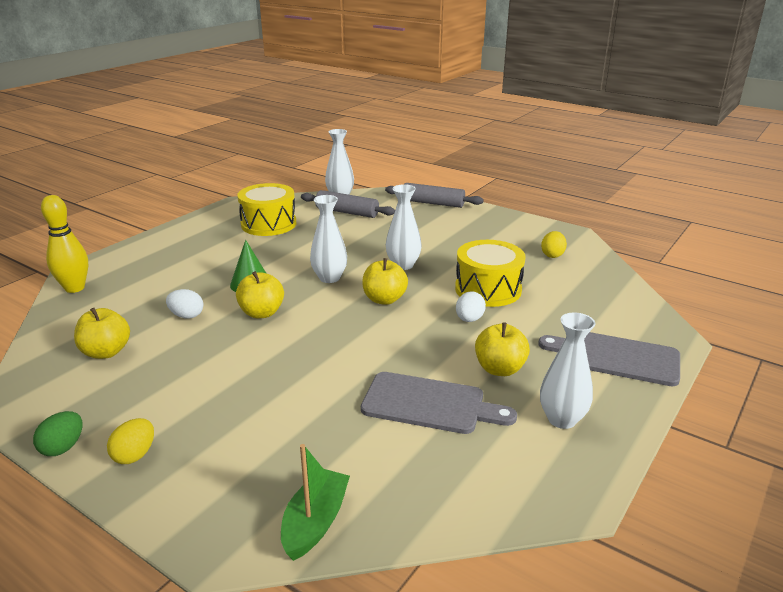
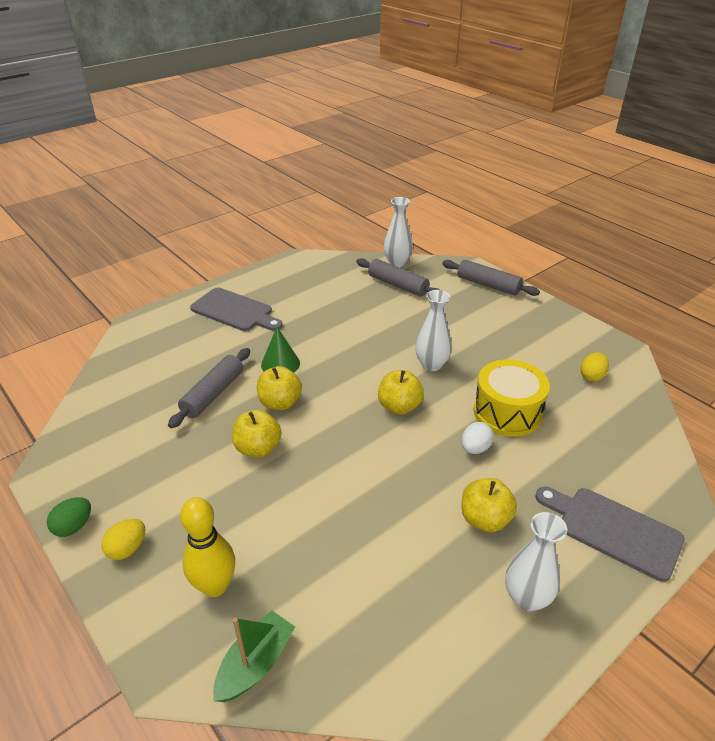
camera: 15 degrees right, 10 degrees up
(74, 288) = (128, 343): yellow bowling pin -> yellow bowling pin (215, 586)
(106, 352) = (135, 424): yellow apple -> yellow apple (258, 448)
(186, 316) = (213, 394): white egg -> grey rolling pin
(268, 224) = (318, 290): yellow drum -> none
(329, 278) = (355, 369): white vase -> none
(429, 404) = (401, 549): grey cutting board -> grey cutting board (235, 311)

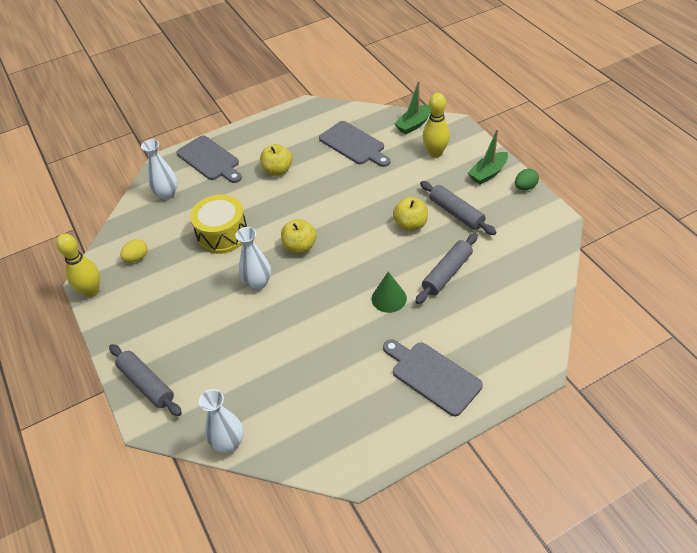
camera: 165 degrees left, 10 degrees up
(127, 549) = (488, 173): yellow egg -> green boat
(280, 403) = (392, 259): yellow apple -> none
(370, 592) = (354, 144): none -> grey cutting board
(397, 285) = (245, 397): grey rolling pin -> grey rolling pin (456, 213)
(475, 448) = (260, 210): white egg -> none
(526, 598) = (276, 136): white vase -> white vase (167, 194)
(609, 341) = (91, 291): none -> yellow bowling pin

